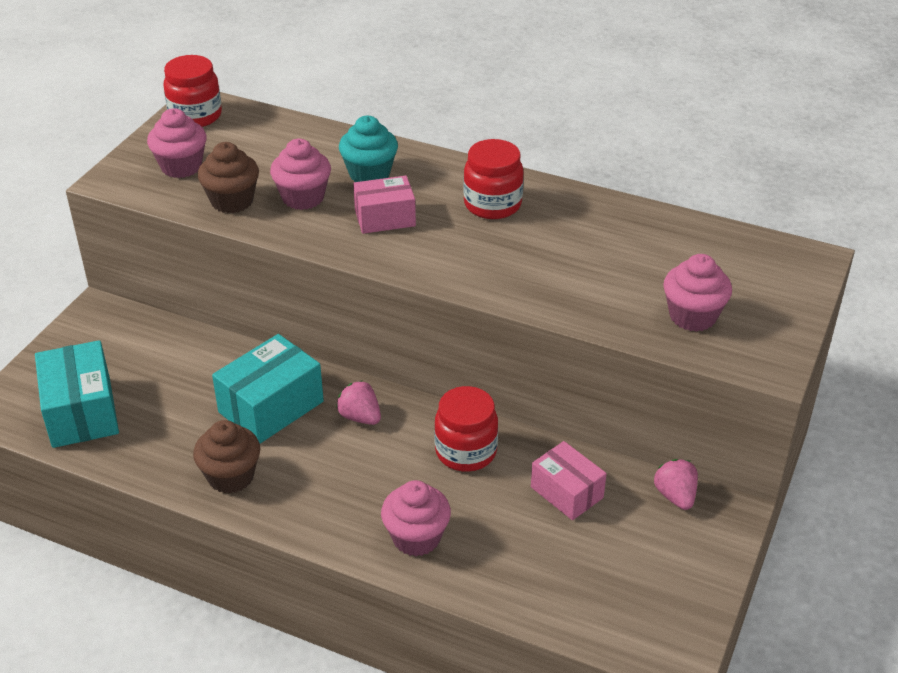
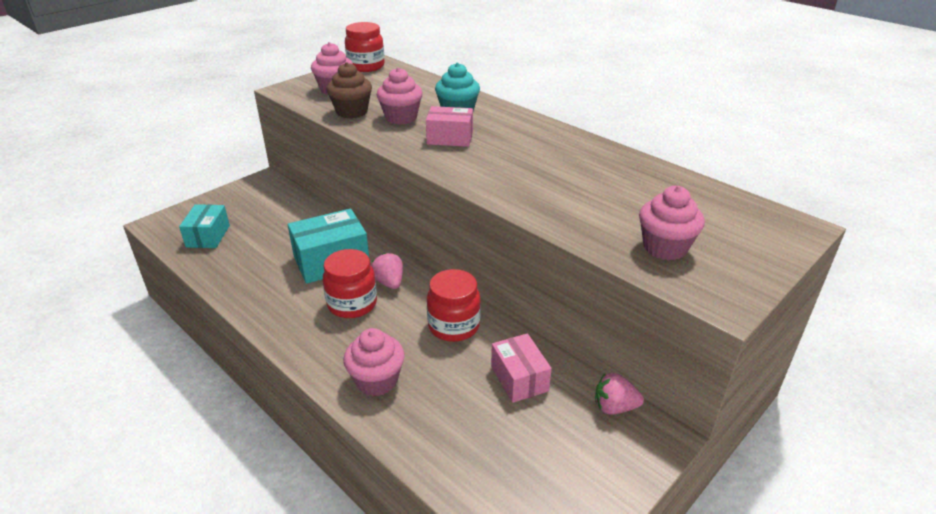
camera: 20 degrees right, 5 degrees down
(81, 412) = (208, 236): turquoise box -> turquoise box, size x0.65
(231, 476) = (272, 300): brown cupcake -> none
(492, 204) = (536, 144): red jar -> red jar (352, 304)
(675, 496) = (614, 407): pink strawberry -> pink strawberry turned 90 degrees counterclockwise

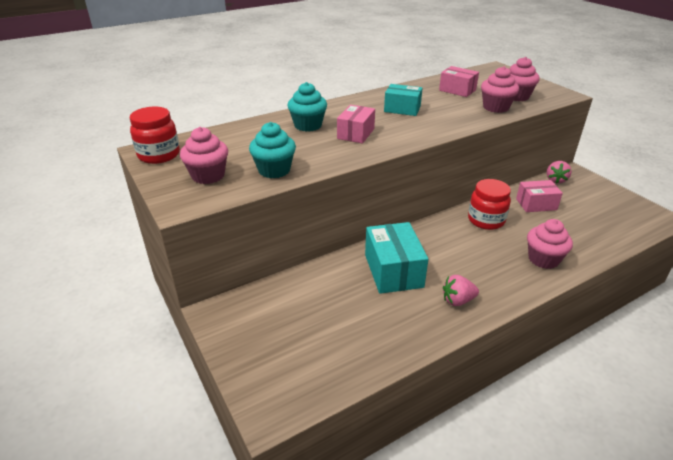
camera: 75 degrees left, 0 degrees up
(208, 236) = (319, 360): turquoise box -> turquoise box (402, 109)
(352, 112) = (274, 170): brown cupcake -> turquoise cupcake
(352, 304) = (456, 263): red jar -> none
(389, 282) = (431, 242): pink strawberry -> pink strawberry (458, 300)
(401, 117) = (303, 149): pink cupcake -> pink cupcake (496, 107)
(645, 193) = (457, 90): none -> pink box

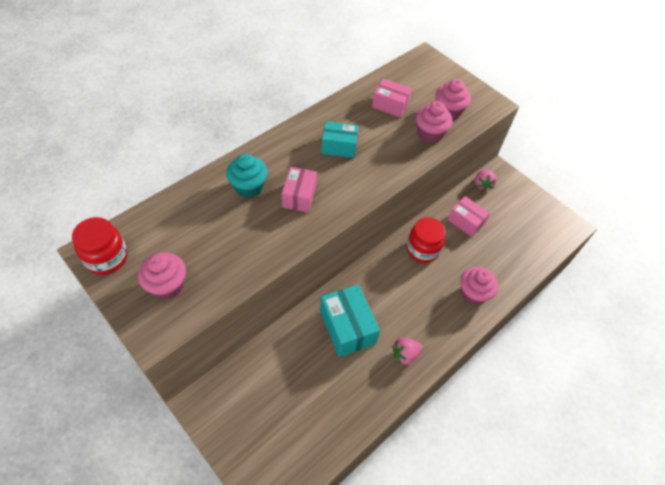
camera: 15 degrees left, 20 degrees up
(274, 170) = (230, 268): turquoise cupcake -> none
(536, 204) = (465, 222): pink box -> pink box turned 60 degrees clockwise

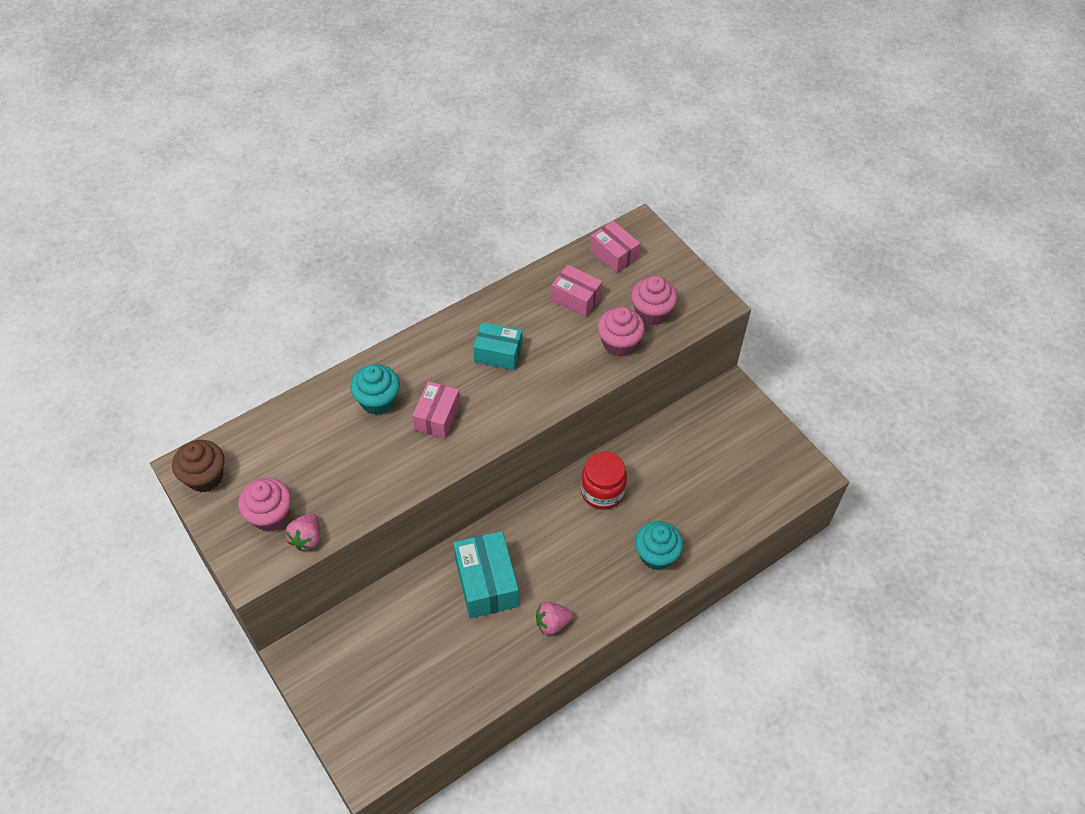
camera: 10 degrees right, 0 degrees up
(107, 258) = (205, 477): red jar -> brown cupcake
(465, 222) = (669, 458): pink box -> pink box (614, 255)
(473, 293) = (656, 555): pink cupcake -> turquoise cupcake
(482, 185) = (704, 407): pink strawberry -> pink strawberry (307, 538)

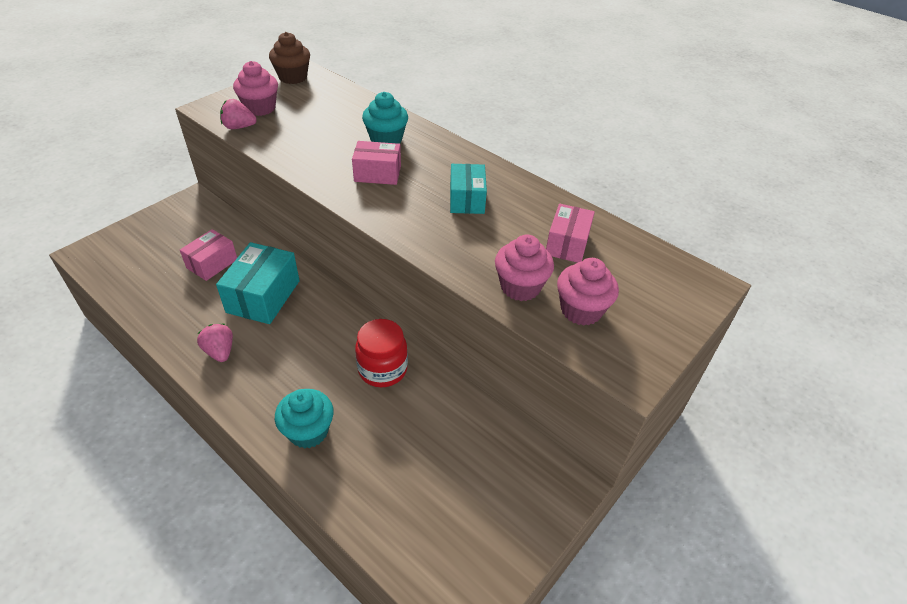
camera: 75 degrees right, 10 degrees down
(486, 583) = (263, 296): turquoise box -> turquoise box turned 45 degrees counterclockwise
(614, 255) = (649, 266): pink box -> pink box (212, 263)

